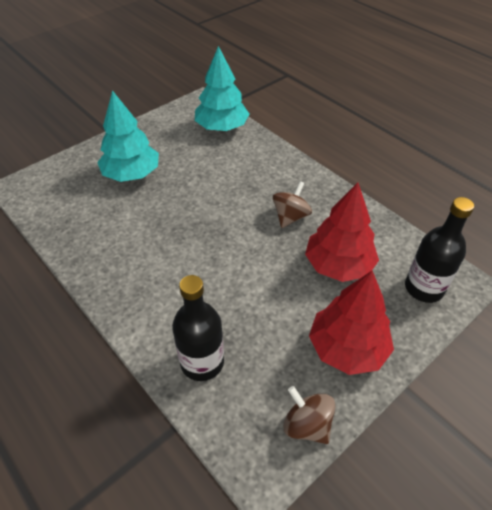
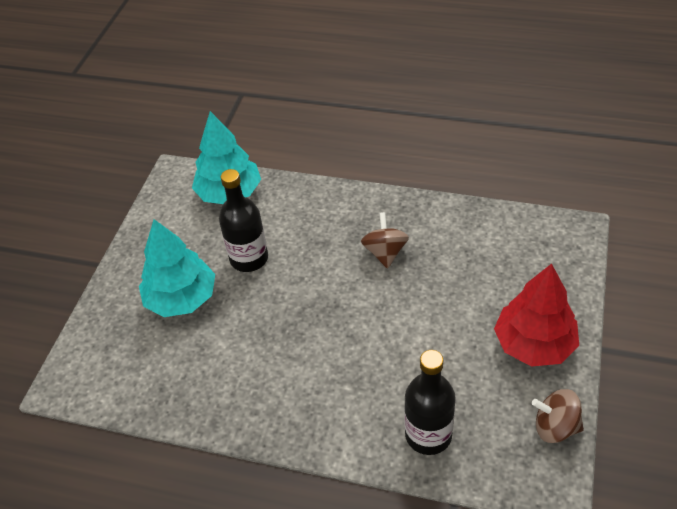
camera: 30 degrees left, 0 degrees up
(338, 265) = (466, 275): red tree -> none
(424, 288) = (551, 254): black bottle -> black bottle (249, 258)

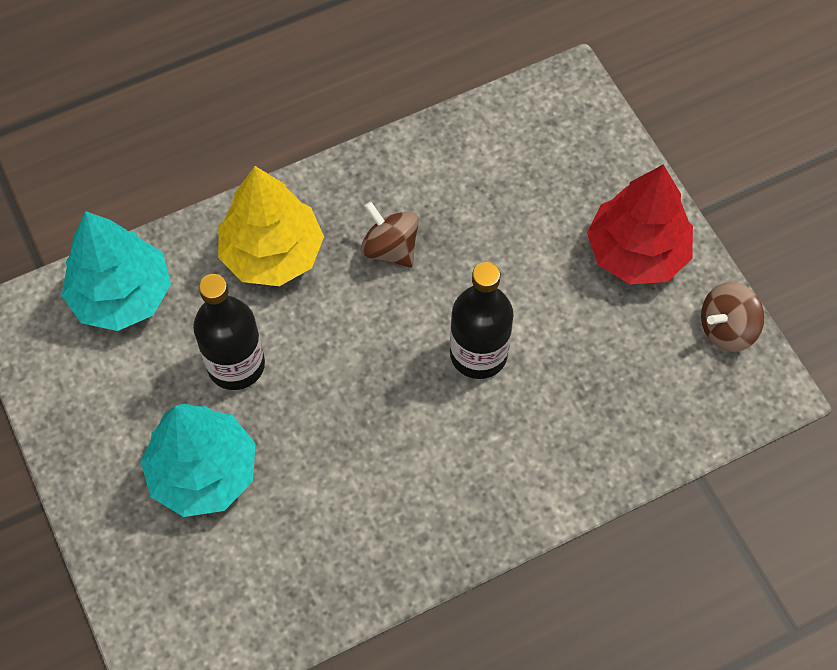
camera: 45 degrees left, 15 degrees up
(320, 217) = (272, 253): none -> yellow tree
(428, 435) = (619, 426): black bottle -> black bottle (478, 354)

